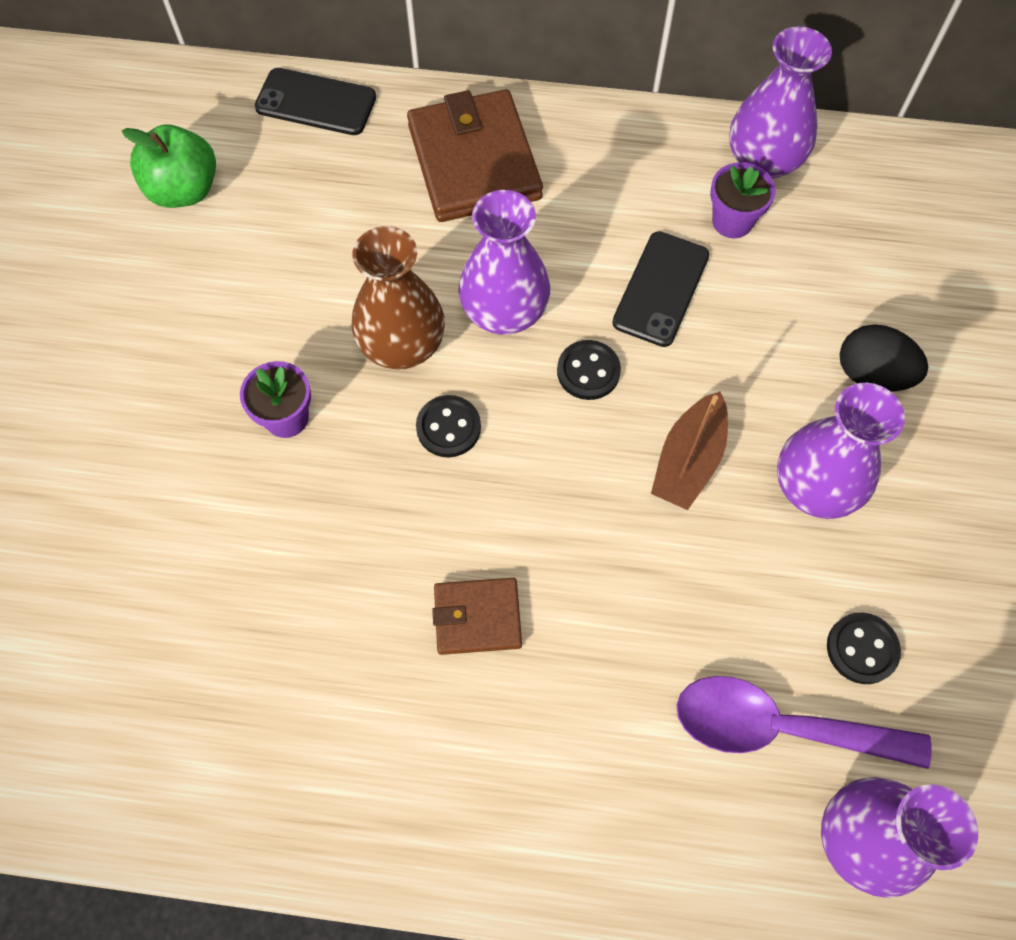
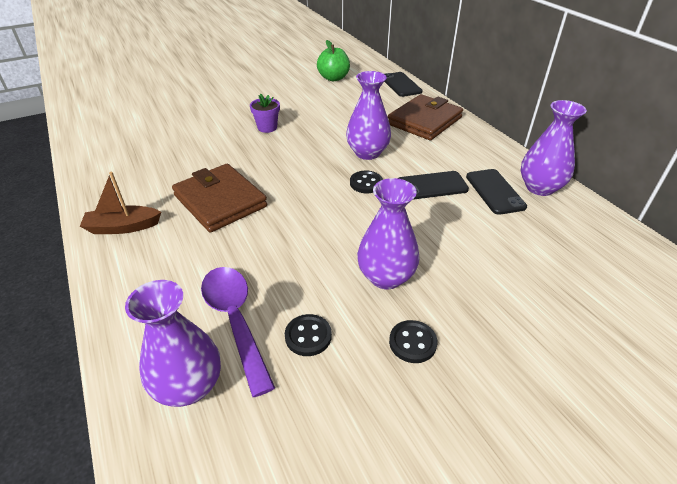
camera: 55 degrees right, 25 degrees down
(402, 346) = (324, 138): brown vase -> none
(448, 427) = (300, 161): black button -> black button (412, 342)
(477, 617) = (220, 201): brown wallet -> brown wallet, size x1.85
(688, 460) = (354, 228): brown boat -> brown boat (123, 227)
(732, 221) = (495, 191): purple flower pot -> black phone
(871, 374) = (476, 271): black egg -> none

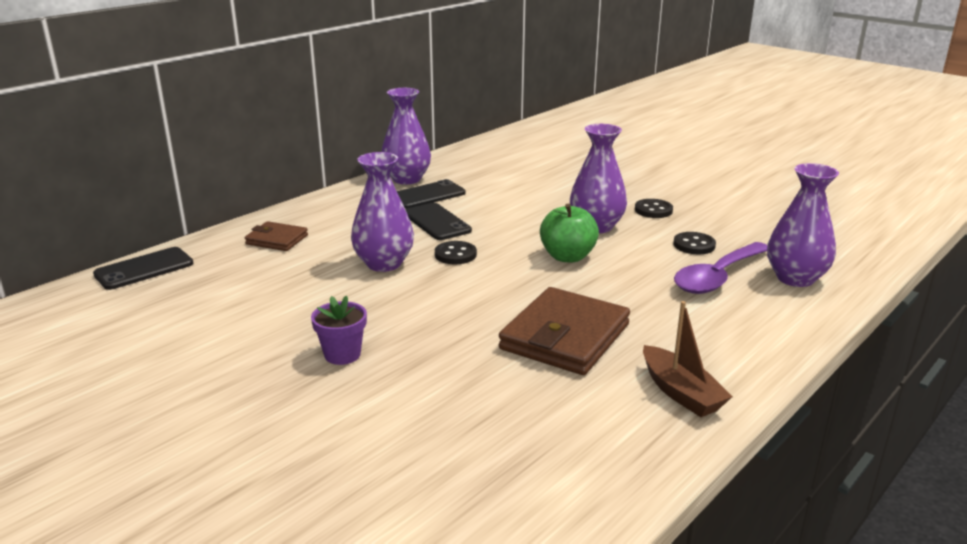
camera: 110 degrees left, 15 degrees down
(333, 78) = (110, 334): green apple -> green apple (567, 257)
(424, 121) = (277, 240): brown wallet -> brown wallet, size x0.54

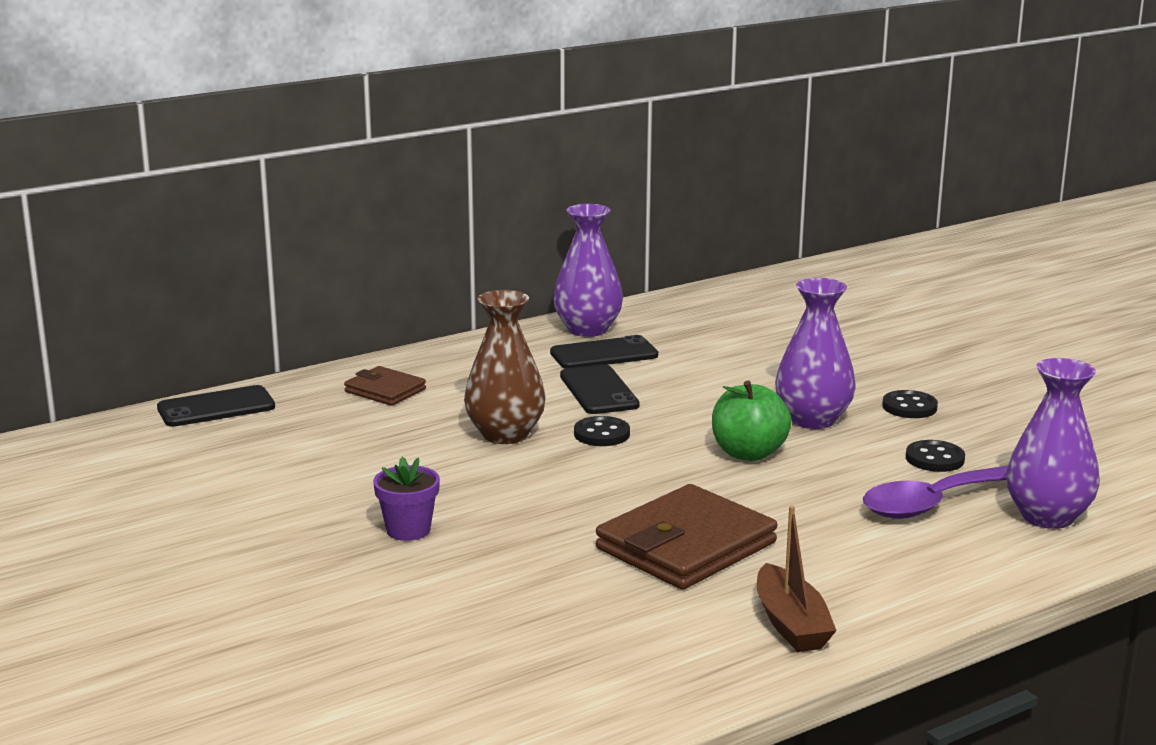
camera: 15 degrees right, 5 degrees down
(384, 263) = (505, 434): purple vase -> brown vase

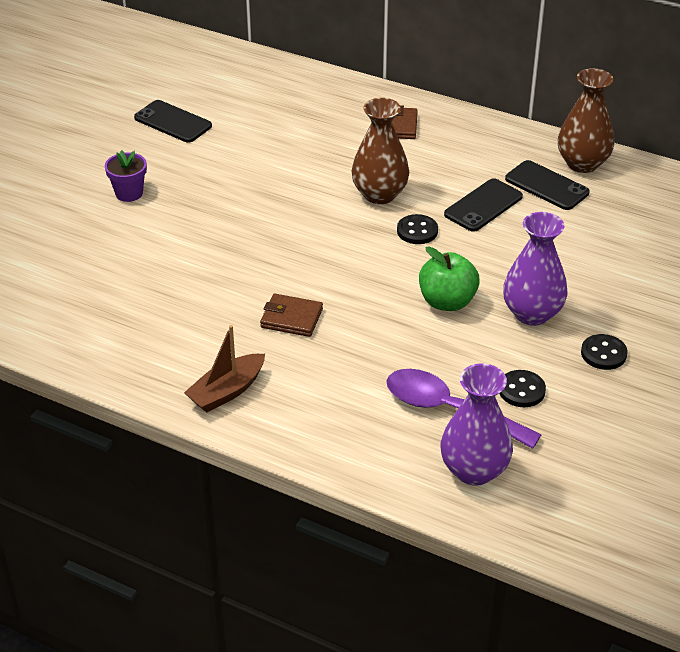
camera: 60 degrees right, 20 degrees up
(216, 408) = (315, 81): black phone -> black phone (173, 122)
(408, 530) = (225, 209): purple flower pot -> purple flower pot (129, 193)
(587, 329) = (582, 163): purple vase -> brown vase
(685, 546) = (291, 318): brown wallet -> brown wallet, size x0.54

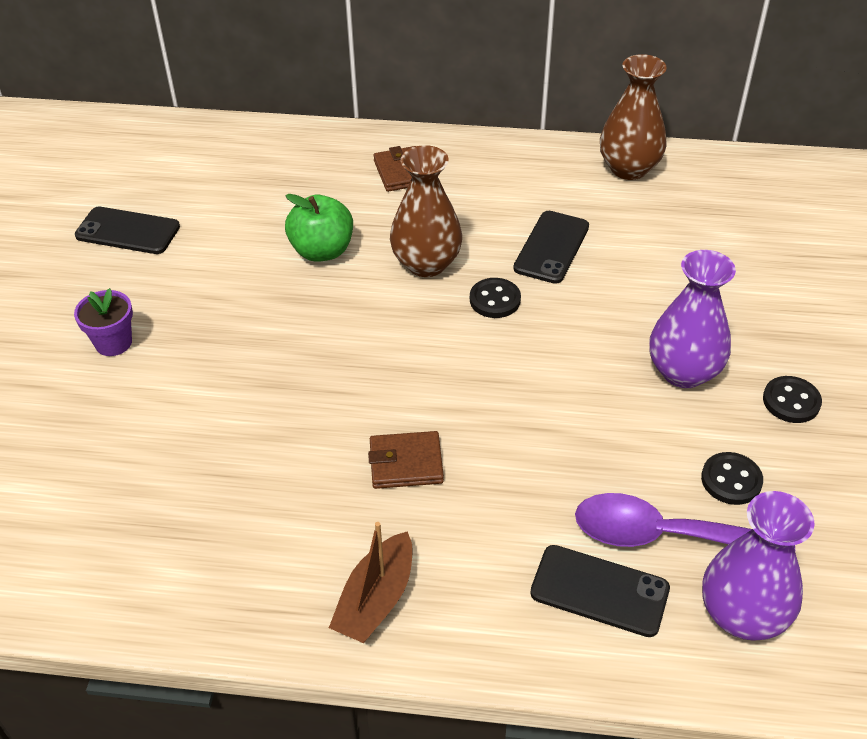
camera: 20 degrees left, 5 degrees up
(447, 302) = (579, 384): green apple -> green apple (322, 251)
(546, 186) = (606, 205): black phone -> black phone (599, 591)

